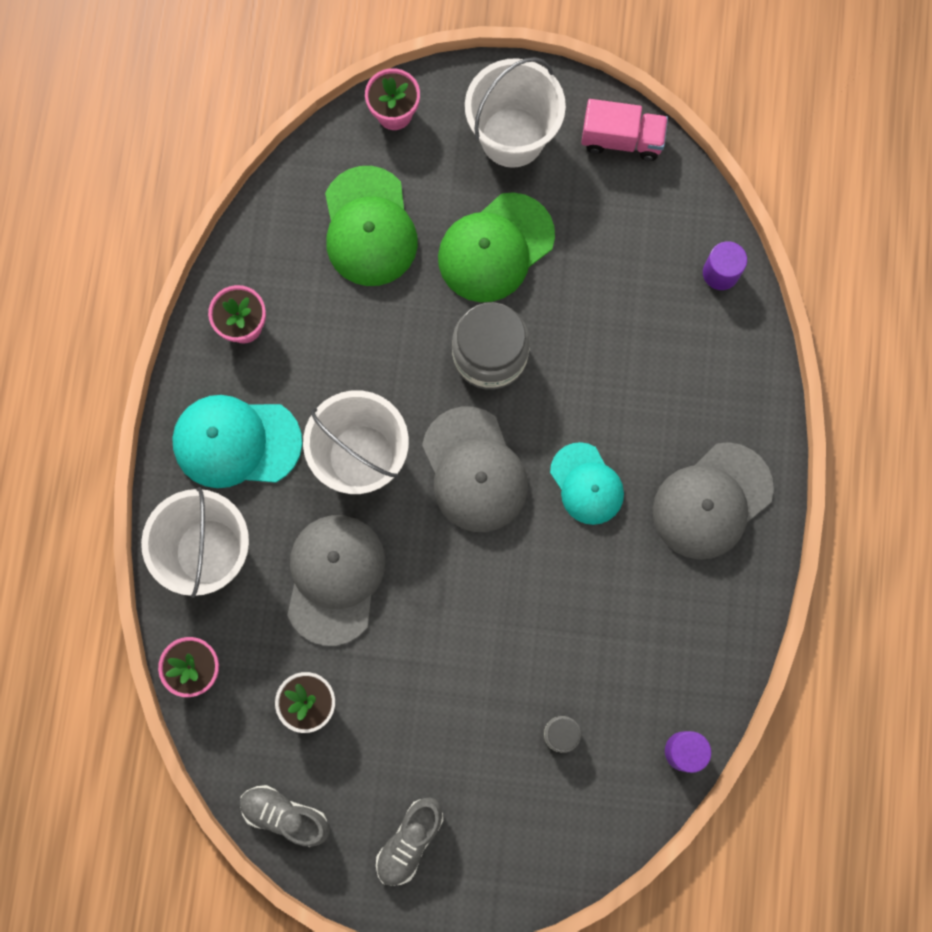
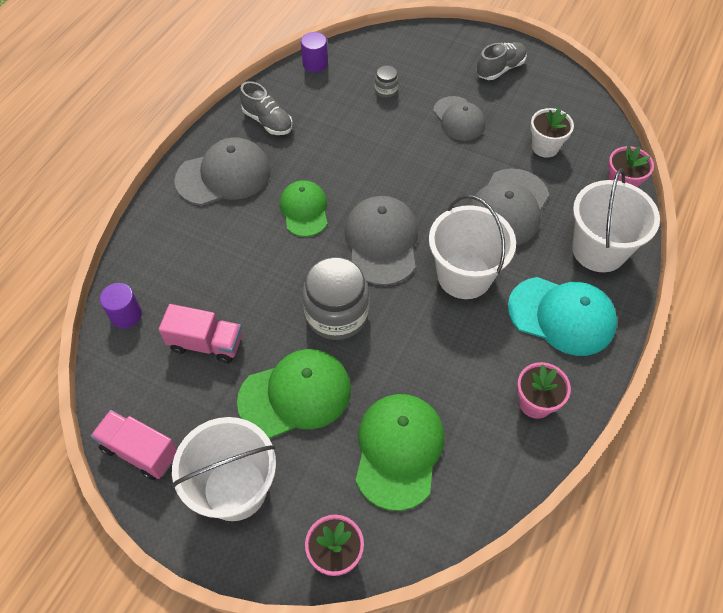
camera: 160 degrees left, 20 degrees down
(285, 815) = (576, 99): grey shoe -> grey shoe (268, 121)
(441, 714) = (459, 119): none -> grey cap
(586, 484) = (304, 210): turquoise cap -> green cap
(616, 271) = (206, 343): none -> pink truck

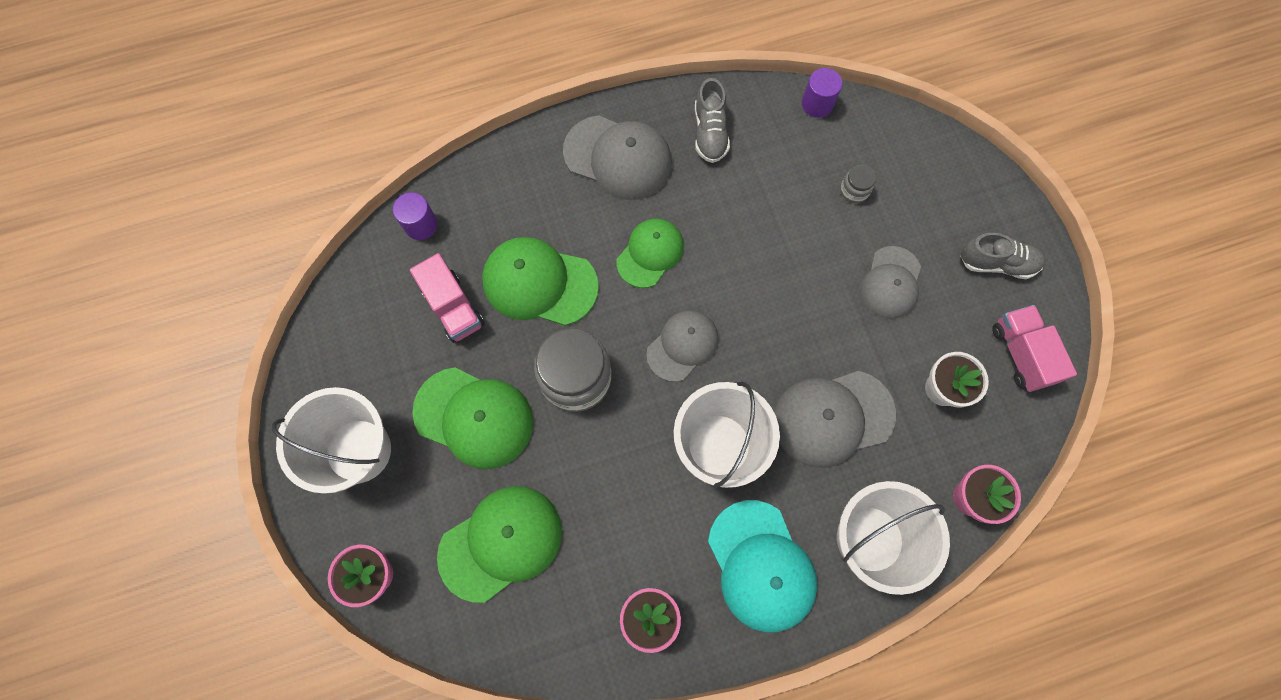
camera: 45 degrees right, 15 degrees up
(140, 451) = (325, 353): pink truck -> pink truck (1021, 354)
(250, 282) = (539, 283): none -> green cap
(381, 242) = (682, 346): grey cap -> grey cap, size x0.66

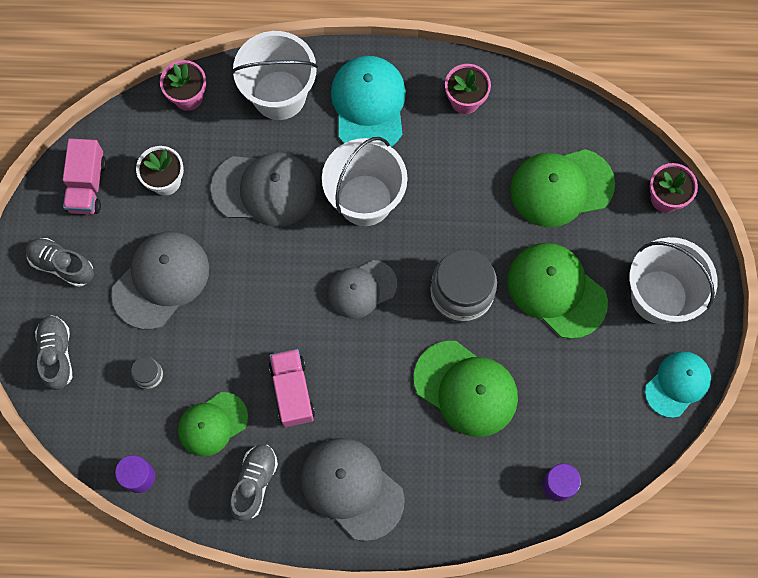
camera: 160 degrees left, 0 degrees up
(320, 362) = (677, 384): none -> turquoise cap
(453, 307) = (549, 393): pink truck -> pink truck (292, 391)
(650, 253) = (358, 381): green cap -> green cap (212, 424)
(891, 283) = (161, 280): grey cap -> grey cap, size x1.51
(950, 179) = (57, 354): none -> grey shoe

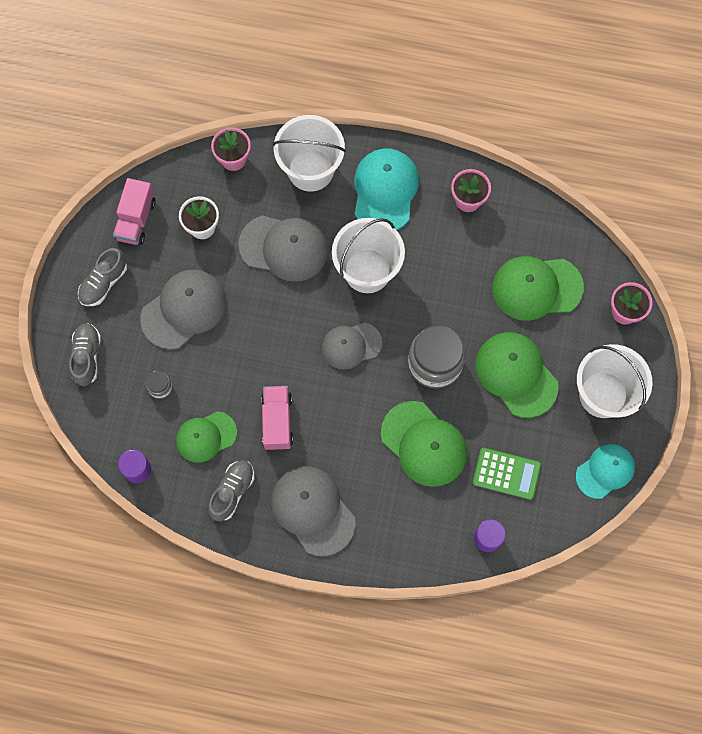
camera: 10 degrees right, 0 degrees up
(62, 265) = (104, 283): grey shoe -> grey shoe turned 90 degrees counterclockwise
(566, 406) = (506, 473): none -> green calculator

